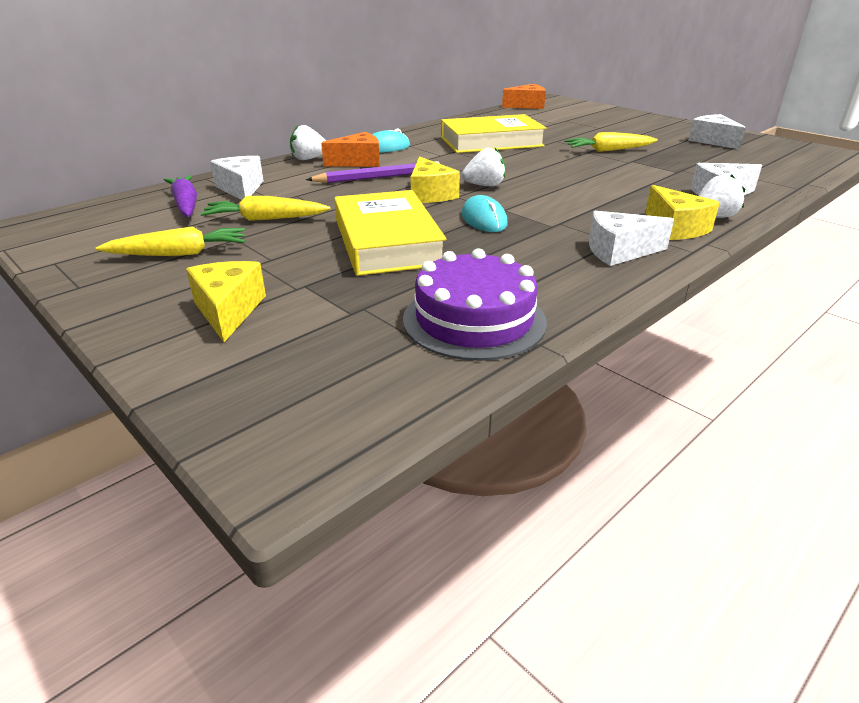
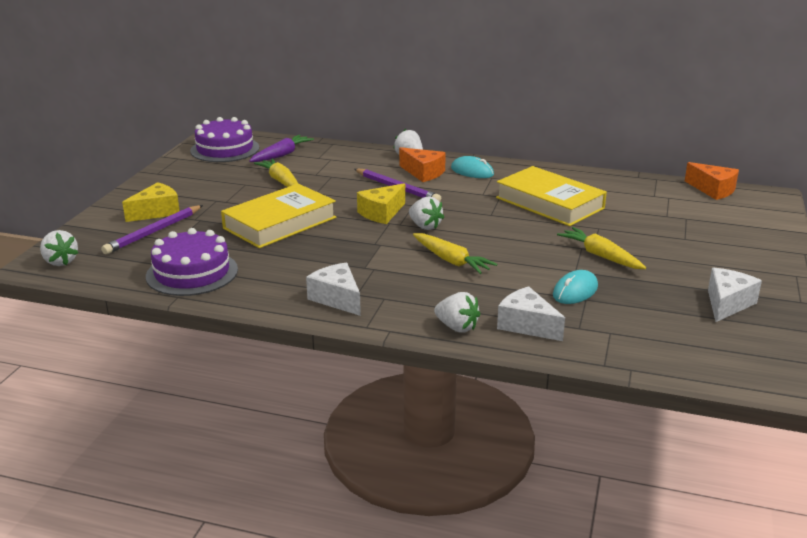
camera: 60 degrees right, 5 degrees down
(94, 229) = (225, 149): none -> purple cake
(179, 254) = (212, 178): yellow carrot -> yellow carrot (451, 260)
(241, 189) = (324, 159): white cheese -> none
(299, 325) = (153, 232): none -> purple pencil
(302, 435) = (60, 262): none -> white strawberry
(484, 219) = (350, 242): turquoise mouse -> turquoise mouse (575, 291)
(676, 228) = (410, 314): yellow cheese -> none

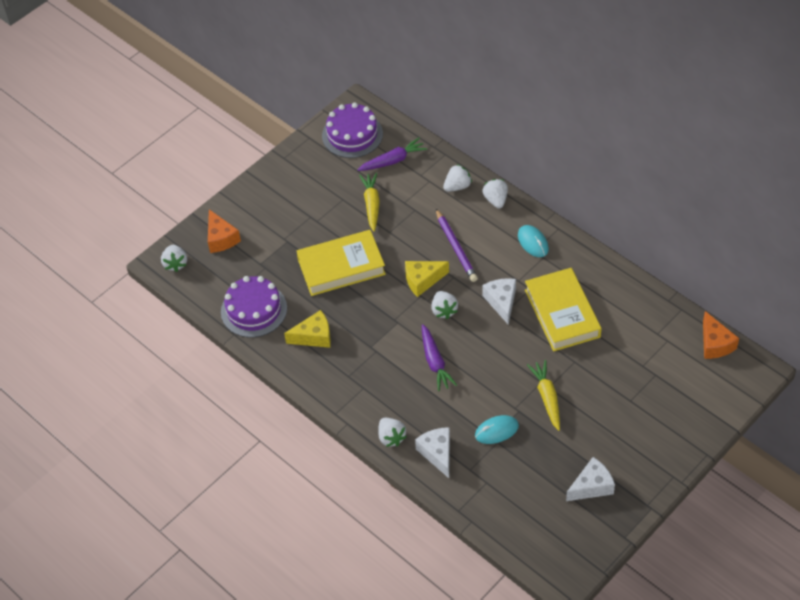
camera: 30 degrees right, 25 degrees up
(153, 232) = (248, 247): purple pencil -> none
(157, 212) = (261, 219): yellow cheese -> yellow cheese (314, 336)
(337, 298) = (333, 376): white cheese -> white cheese (501, 302)
(363, 157) = (457, 186): none -> white strawberry
(423, 173) = (491, 231): orange cheese -> orange cheese (221, 238)
(451, 260) = (435, 362): yellow carrot -> purple carrot

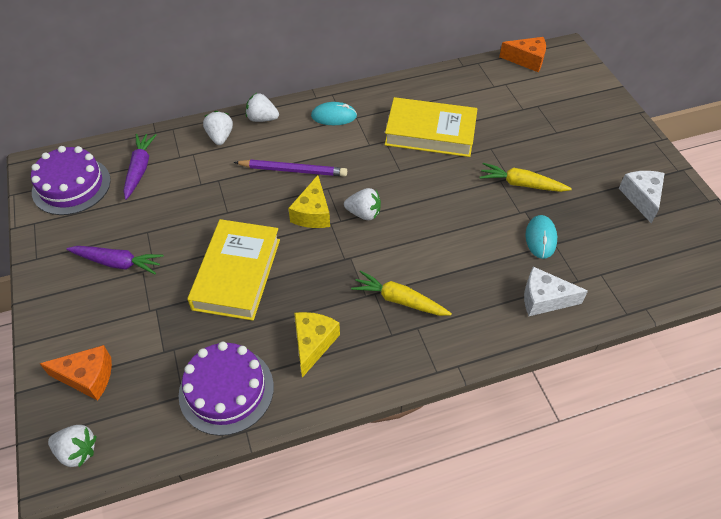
camera: 65 degrees left, 0 degrees up
(371, 205) = (178, 211): yellow carrot -> yellow carrot (399, 300)
(391, 437) = (501, 331): white strawberry -> none
(435, 362) = (424, 249): purple carrot -> purple carrot (117, 263)
(501, 302) = (386, 167): white cheese -> none

